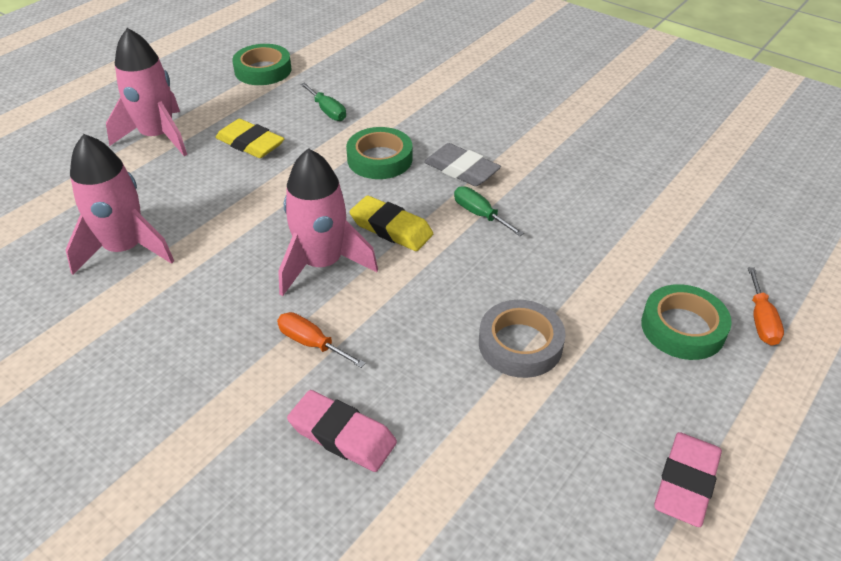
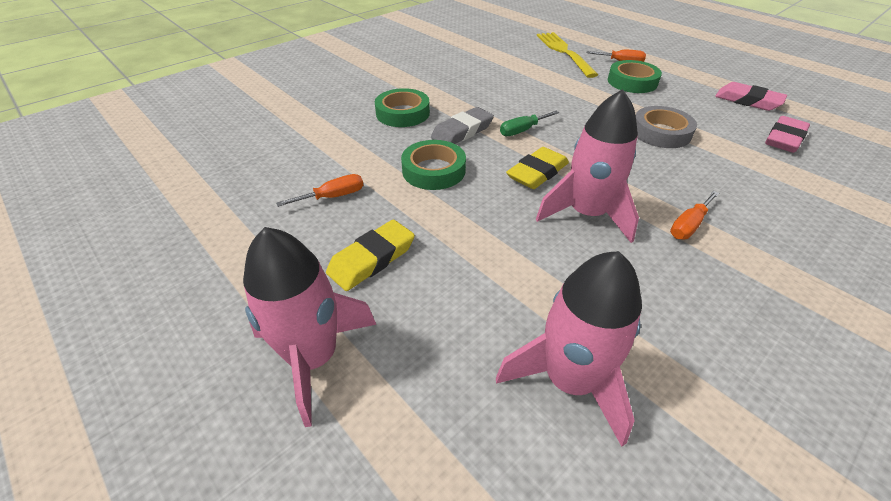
camera: 80 degrees left, 0 degrees up
(263, 70) = (205, 244): green tape -> green tape (402, 113)
(327, 111) = (333, 197): green screwdriver -> orange screwdriver
(342, 435) = (778, 214): pink eraser -> pink eraser (784, 139)
(757, 251) = (564, 52): none -> yellow fork

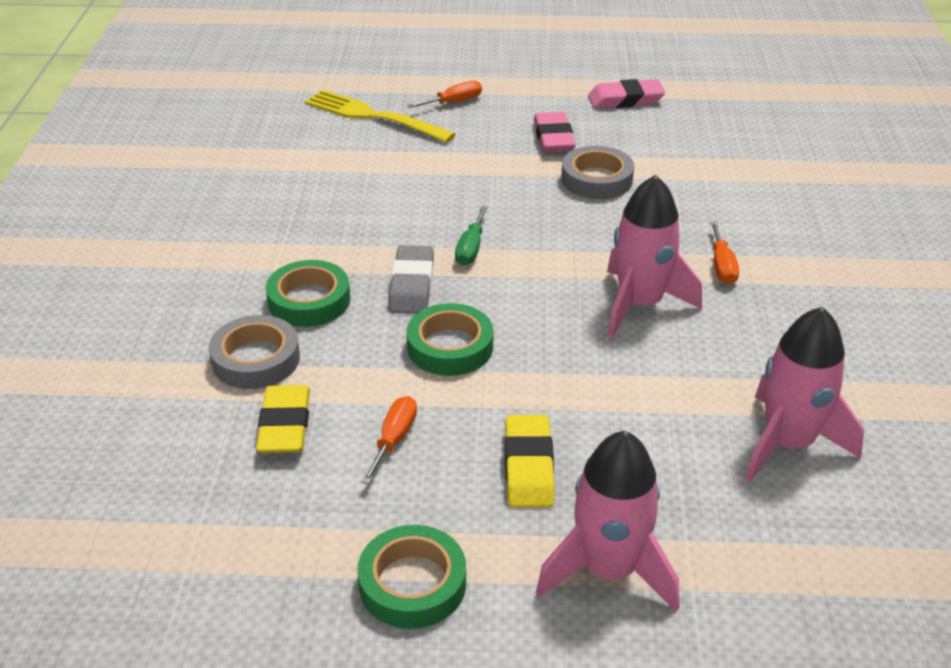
camera: 45 degrees left, 5 degrees down
(339, 125) = (256, 359): none -> grey tape
(537, 173) = (548, 288): yellow eraser -> yellow eraser (284, 425)
(632, 82) = (497, 126): green tape -> green tape (412, 583)
(784, 139) = (697, 132): pink eraser -> pink eraser (553, 138)

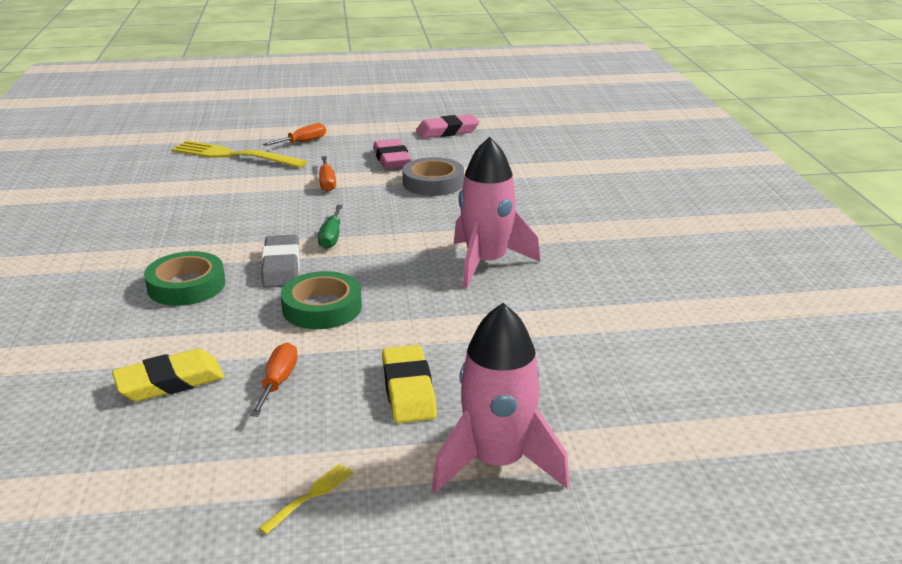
camera: 10 degrees left, 10 degrees down
(256, 359) = (138, 334): grey tape -> none
(284, 425) = (170, 382): yellow eraser -> yellow eraser turned 75 degrees clockwise
(412, 583) = (310, 496): green tape -> yellow fork
(722, 266) = (550, 231): orange screwdriver -> orange screwdriver (327, 183)
(788, 443) = (636, 348): pink rocket -> none

